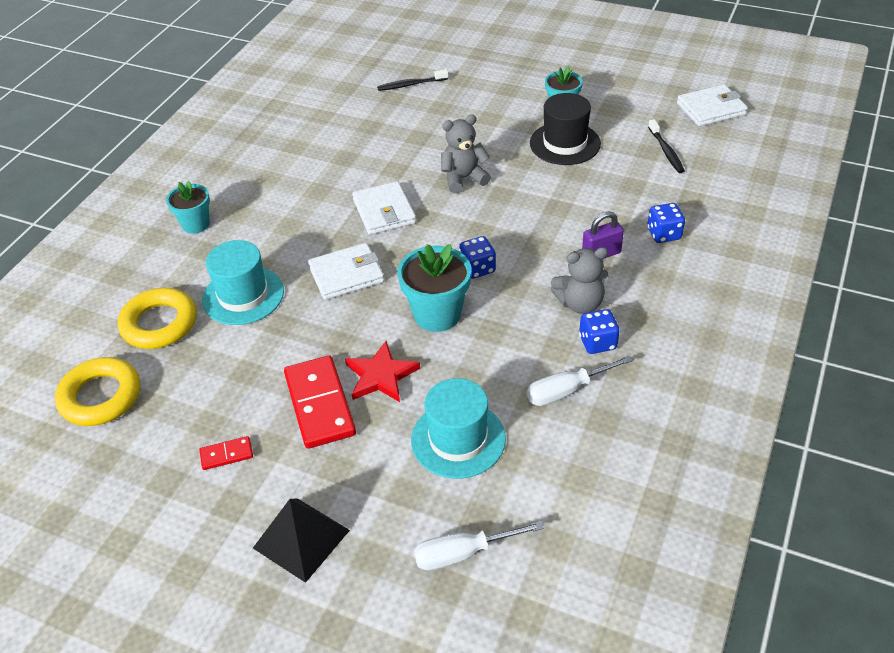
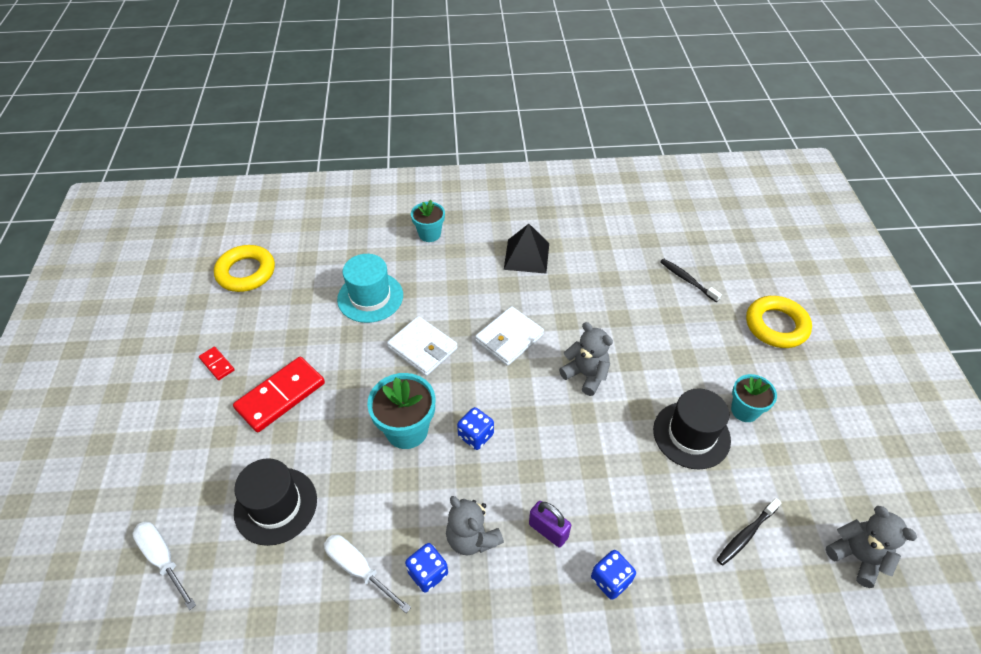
camera: 60 degrees right, 5 degrees up
(159, 324) = (322, 267): yellow ring -> yellow ring (776, 326)
(301, 539) = (154, 444): black pyramid -> black pyramid (526, 256)
(381, 375) = (324, 421): red star -> none
(458, 439) = (276, 505): turquoise hat -> black hat
(711, 109) = (857, 556): white wallet -> grey teddy bear

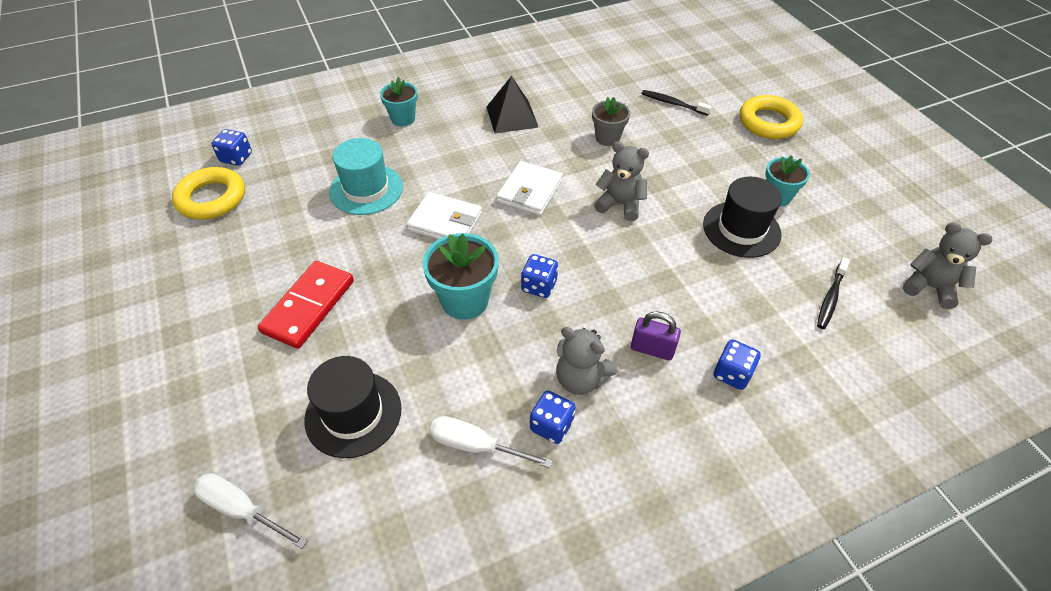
camera: 20 degrees left, 0 degrees up
(217, 364) = (218, 295): red domino -> none
(279, 238) = (236, 158): none -> blue dice
(606, 301) = (607, 138): none -> grey flower pot

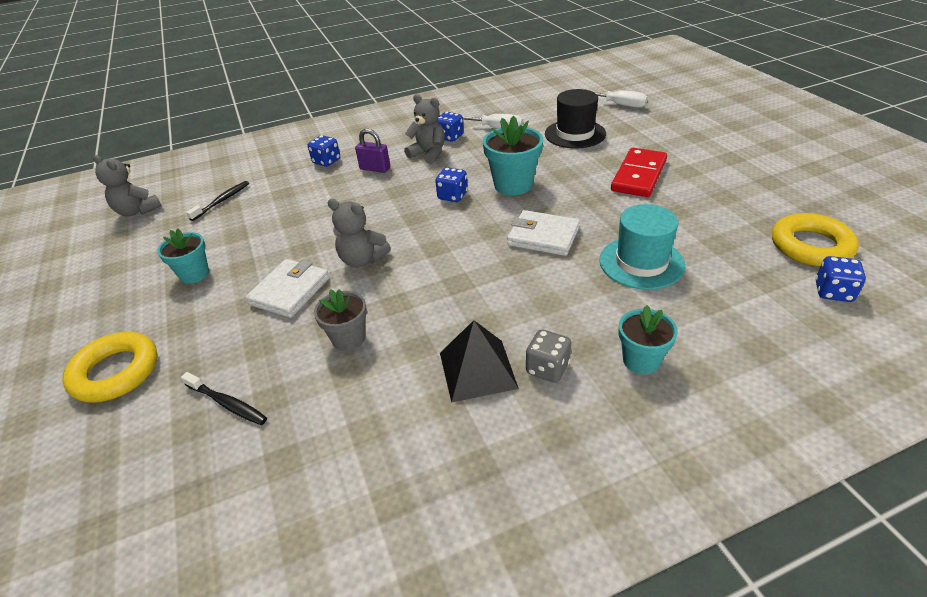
camera: 175 degrees left, 10 degrees down
(465, 116) = (547, 368): none -> grey dice
(530, 191) = (456, 268): white wallet -> white wallet (290, 291)
(741, 229) = (255, 243): black hat -> none

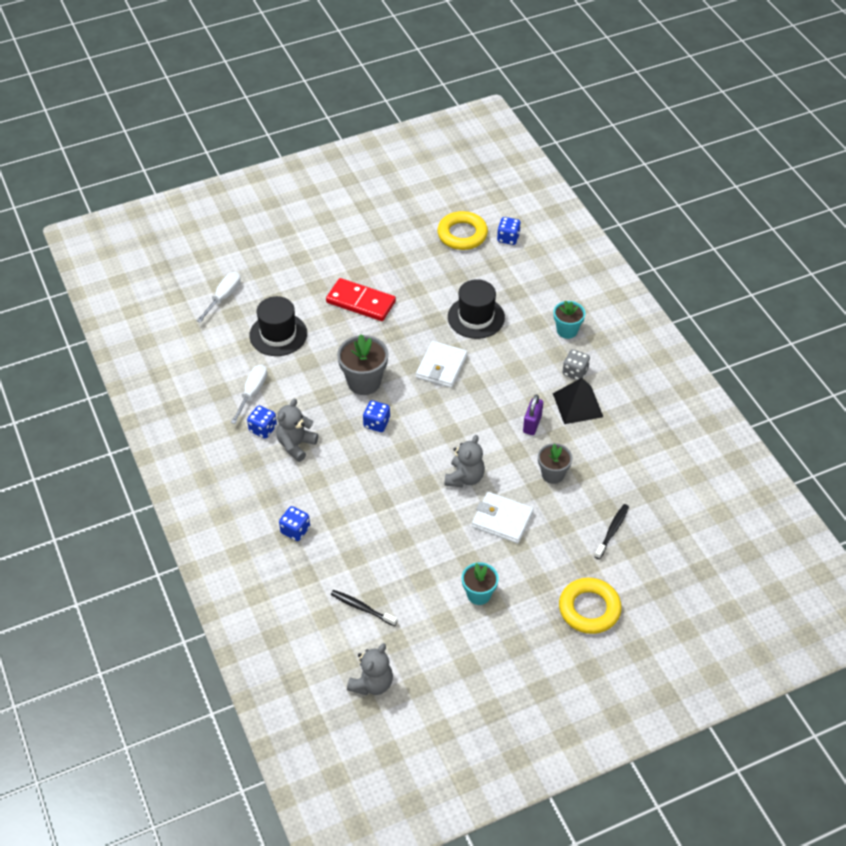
camera: 95 degrees left, 10 degrees up
(375, 169) = (318, 486): purple padlock -> purple padlock (532, 424)
(513, 185) = (364, 382): turquoise flower pot -> grey flower pot
(641, 262) = (476, 317): turquoise hat -> black hat

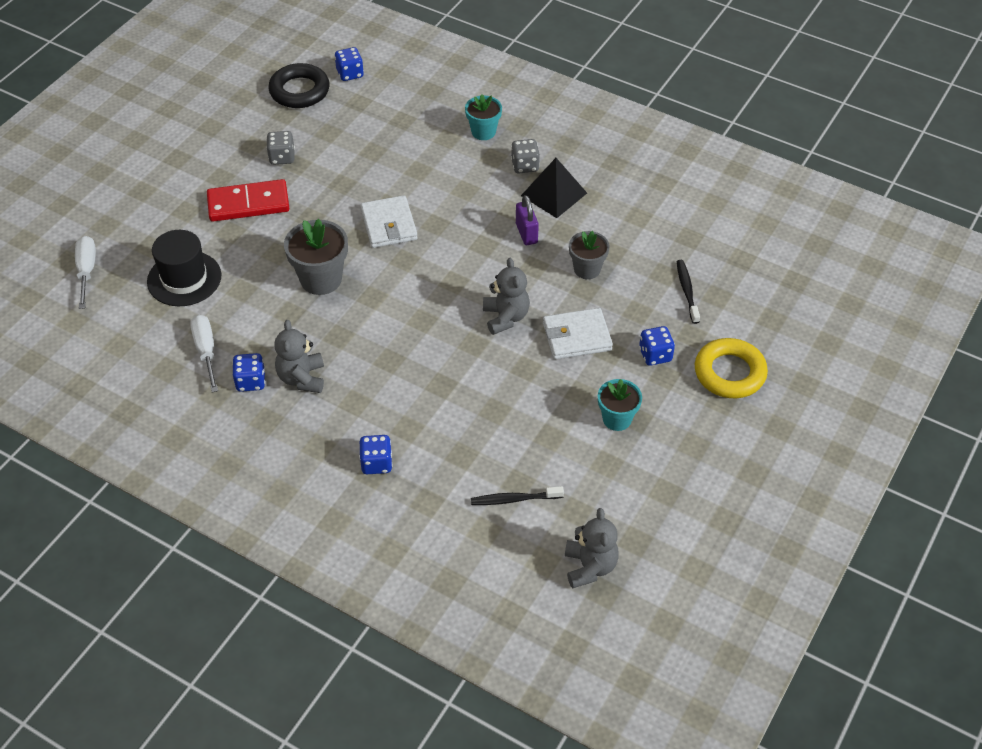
camera: 35 degrees left, 0 degrees up
(376, 423) = (370, 312): blue dice -> blue dice (655, 355)
(410, 279) = (282, 157): none -> grey dice
(462, 234) = (299, 91): yellow ring -> black ring
(476, 317) = (383, 162): black hat -> none

